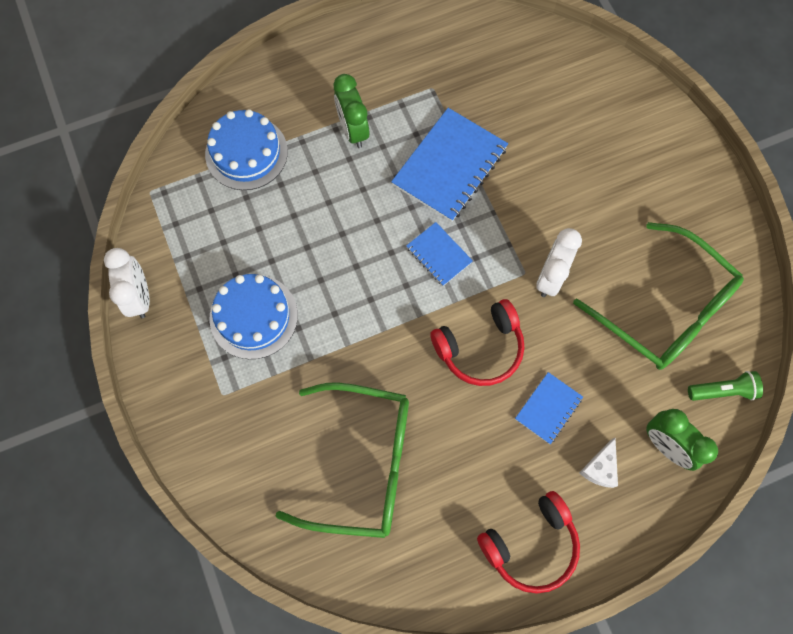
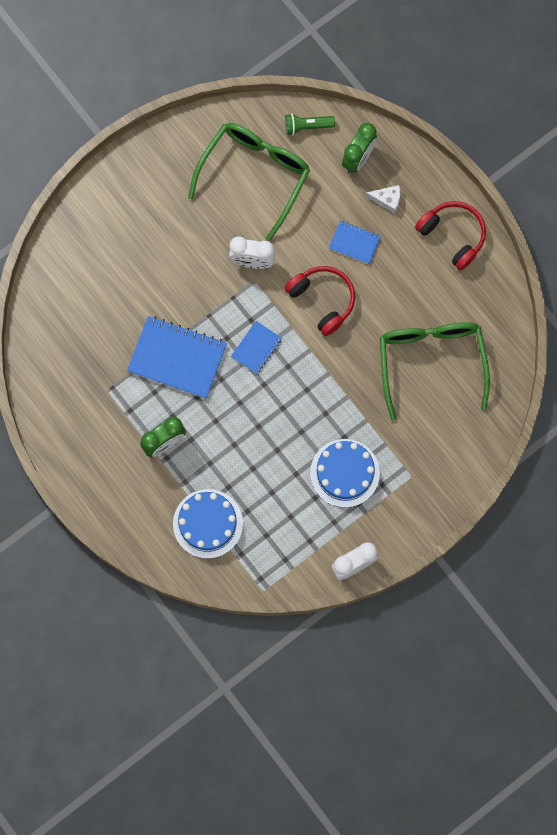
camera: 105 degrees left, 5 degrees up
(722, 390) = (307, 126): green flashlight -> green flashlight turned 75 degrees counterclockwise

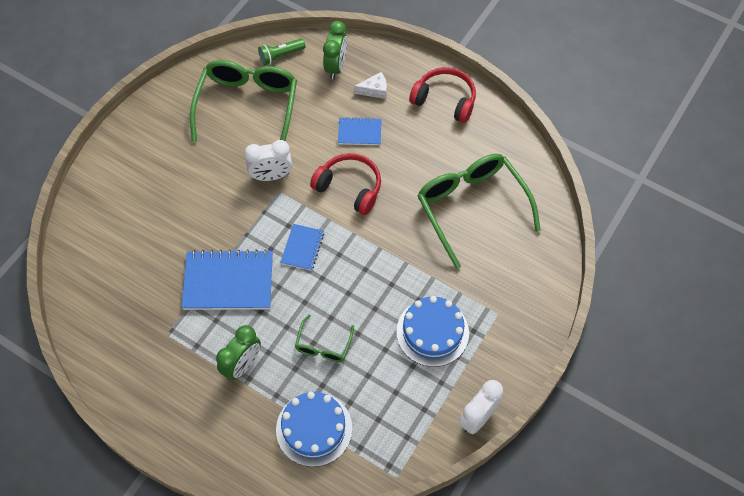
camera: 20 degrees left, 15 degrees down
(242, 451) = (323, 346): none -> green glasses

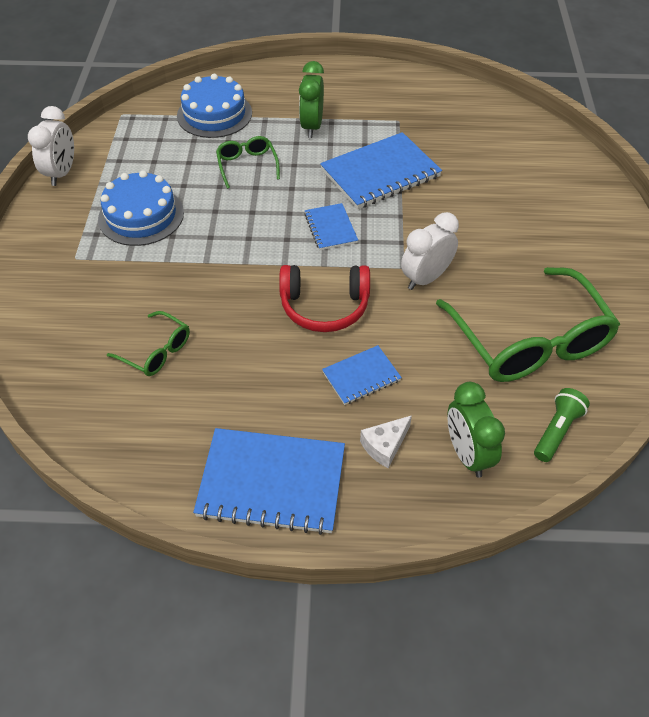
camera: 150 degrees right, 10 degrees down
(445, 100) = (271, 482): red headphones -> blue notebook
(471, 207) = (157, 351): green glasses -> green glasses, size x0.47

